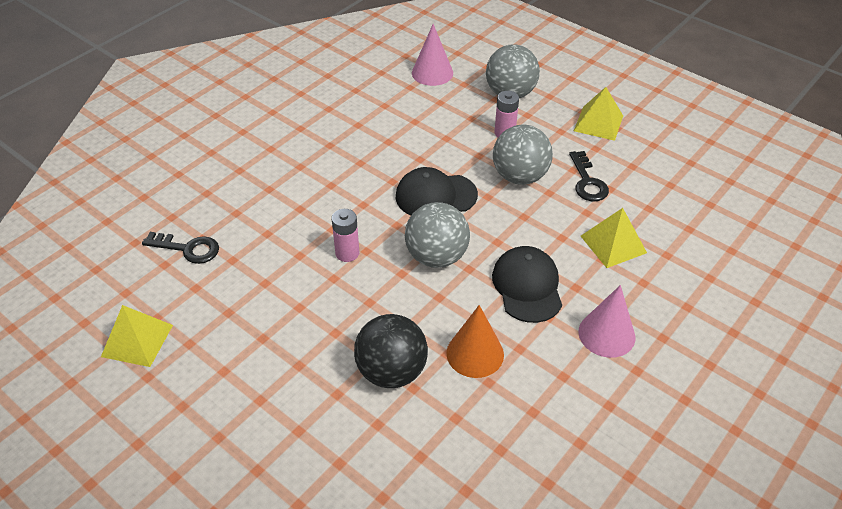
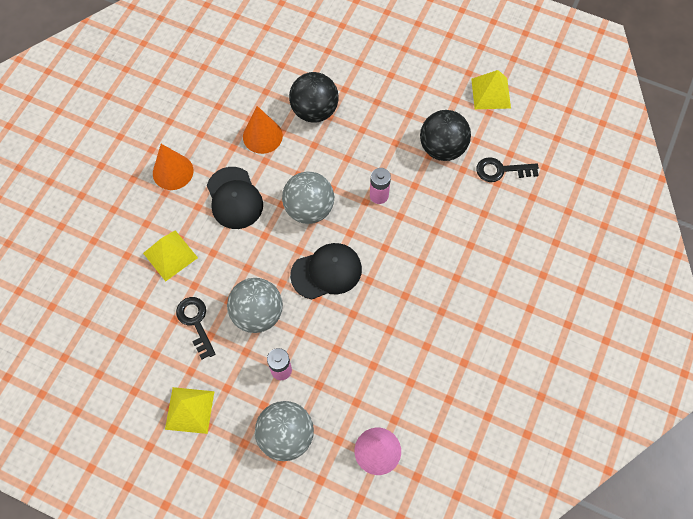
camera: 165 degrees right, 20 degrees up
(243, 287) = (442, 148): none -> black ball
(606, 334) = (173, 172): pink cone -> orange cone

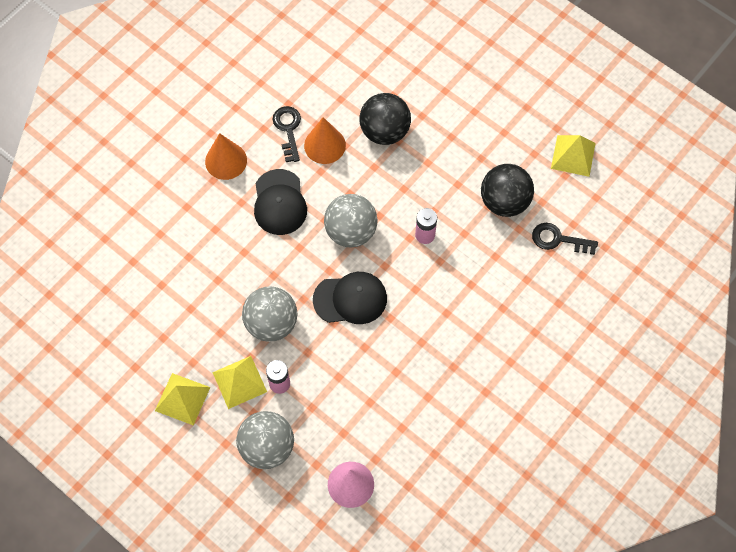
camera: 15 degrees right, 0 degrees up
(170, 255) = (202, 244): yellow pyramid -> yellow pyramid (239, 382)
(196, 322) = (210, 316): black key -> black key (288, 130)

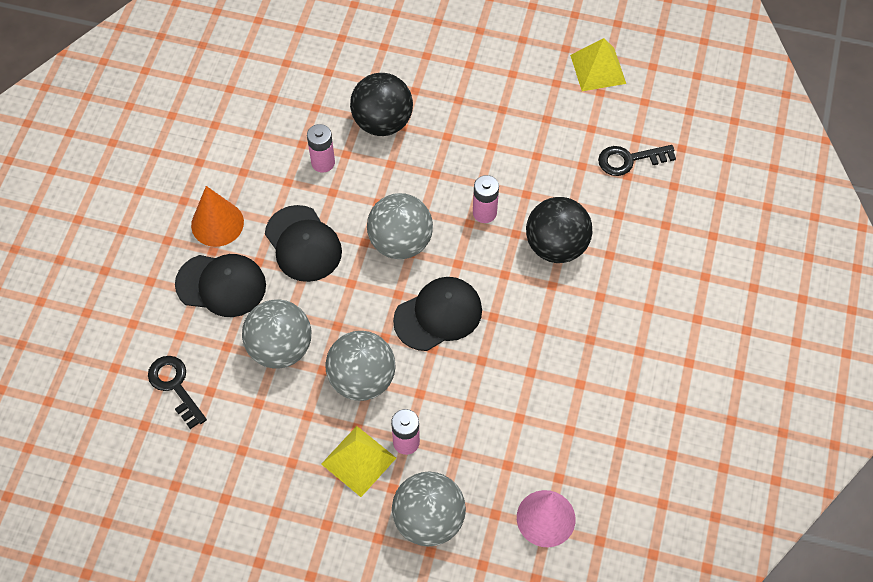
camera: 25 degrees left, 5 degrees down
(182, 398) = (300, 509): yellow pyramid -> none
(206, 209) = (221, 285): none -> black cap
(225, 274) = (280, 348): none -> grey ball
(288, 130) = (273, 162): black key -> black key (175, 386)
(324, 145) = (323, 162): orange cone -> pink battery
(504, 201) = (551, 144): black ball -> black ball (556, 246)

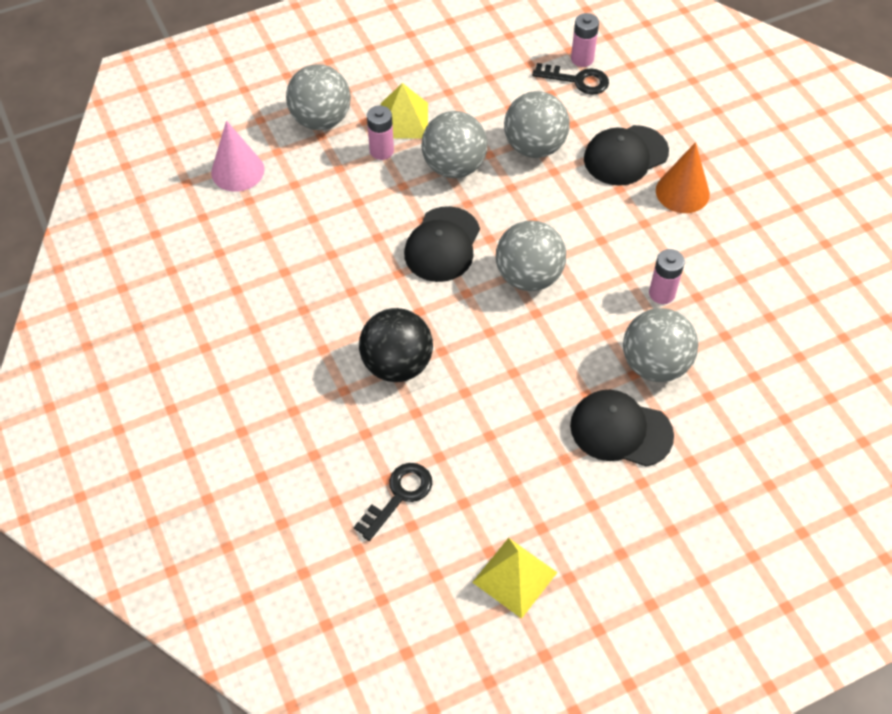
camera: 140 degrees right, 5 degrees down
(303, 244) = (601, 223): black cap -> black cap (620, 430)
(382, 122) = (654, 364): black ball -> grey ball
(484, 213) = (485, 349): pink battery -> pink battery (582, 59)

